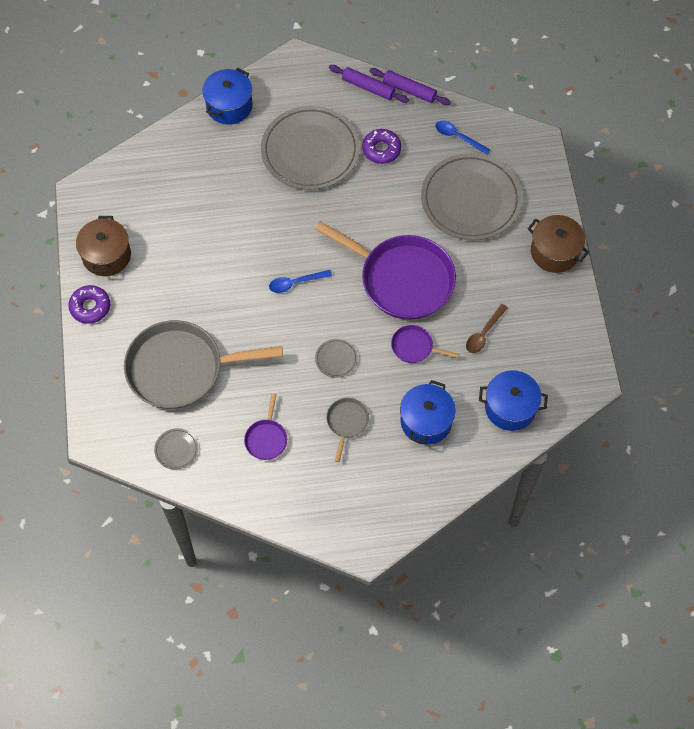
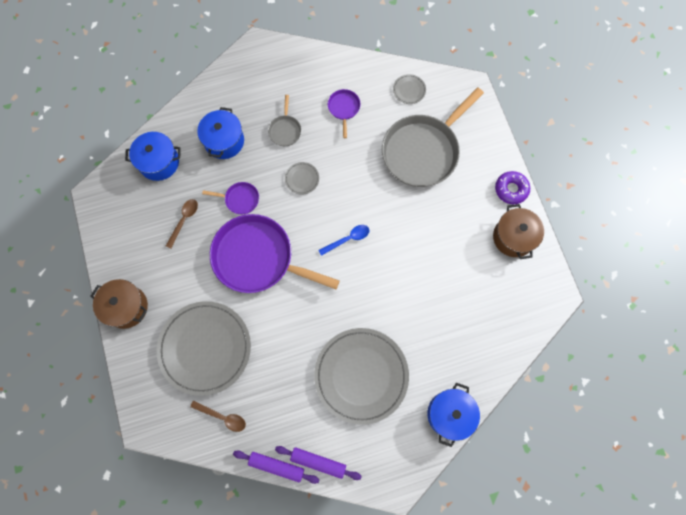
camera: 170 degrees right, 10 degrees up
(181, 369) = (423, 151): grey pan -> grey pan turned 150 degrees clockwise
(381, 149) = (294, 389): purple donut -> none
(458, 137) = (223, 417): blue spoon -> brown spoon

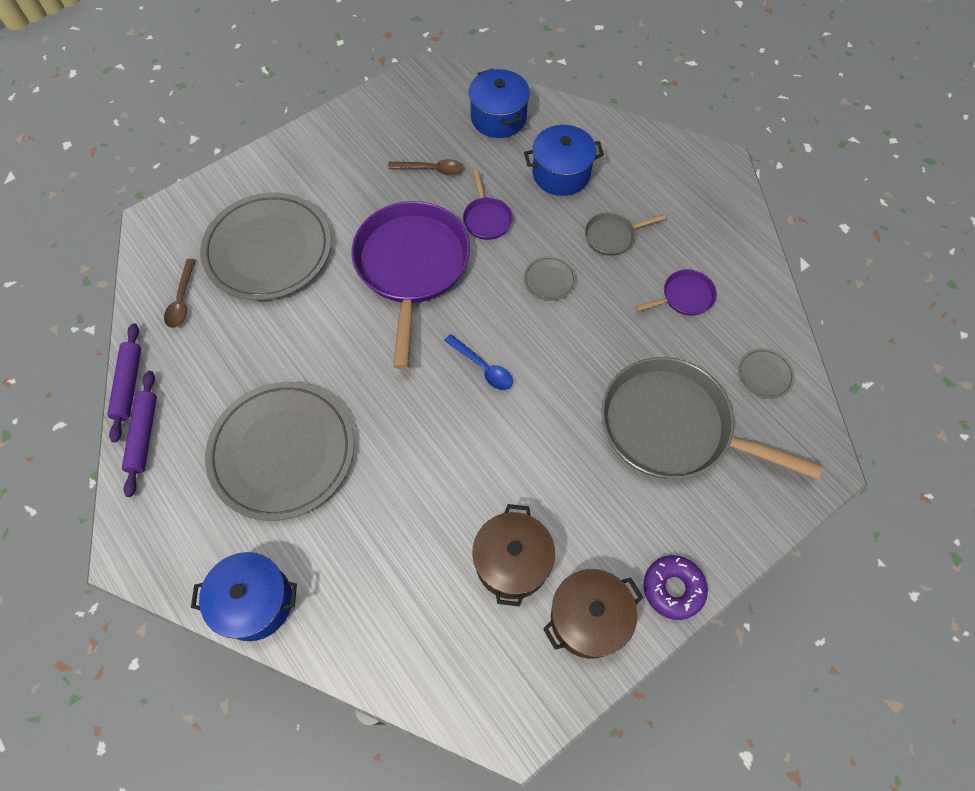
camera: 70 degrees right, 10 degrees down
(126, 307) = (297, 152): brown pot -> brown pot (512, 562)

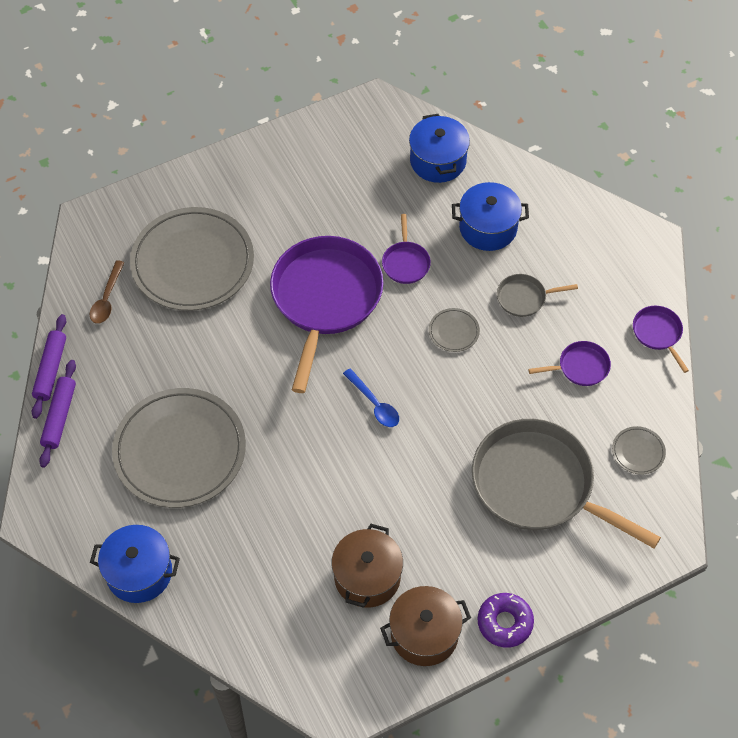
camera: 10 degrees right, 5 degrees down
(431, 169) = (361, 205): brown spoon -> none
(752, 252) = (658, 333): none -> purple pan

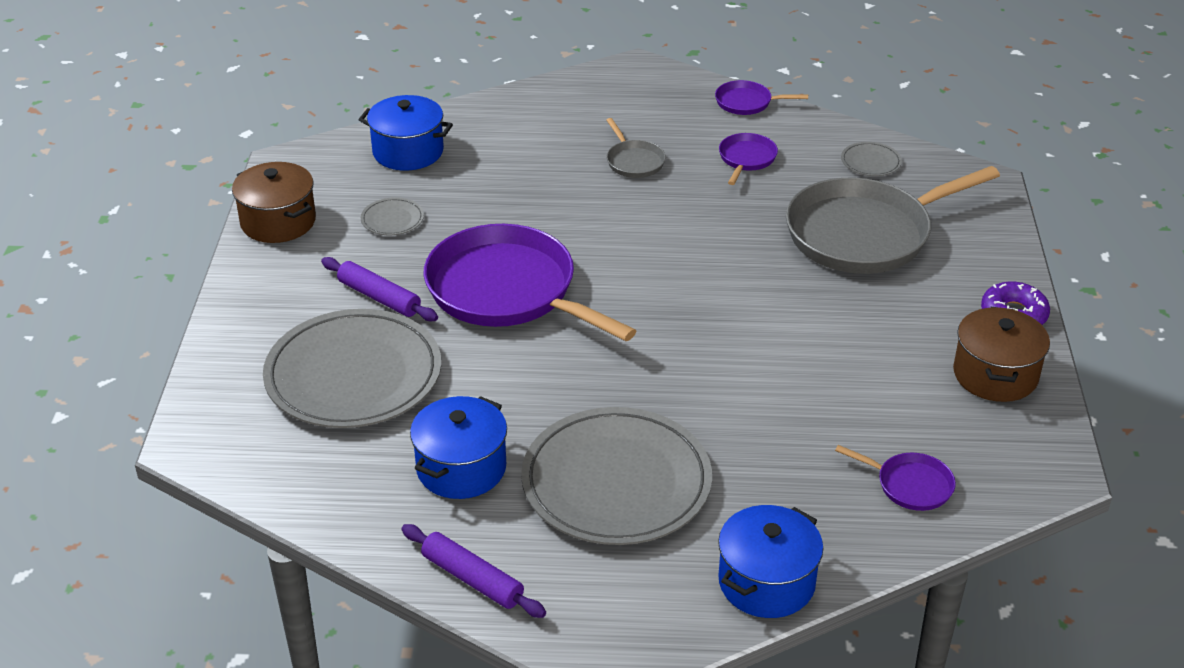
camera: 60 degrees left, 20 degrees down
(50, 370) = (391, 562): purple rolling pin -> purple rolling pin (379, 297)
(107, 299) = (332, 469): brown spoon -> none
(367, 577) = (897, 391): brown pot -> brown pot (278, 222)
(374, 404) = (678, 305): blue spoon -> none
(405, 262) = (516, 219): purple pan -> purple pan (910, 485)
(454, 331) = (633, 219): grey plate -> grey plate (392, 219)
(488, 228) = (526, 152): blue pot -> blue pot (461, 468)
(524, 298) = (634, 161): grey pan -> grey pan turned 45 degrees counterclockwise

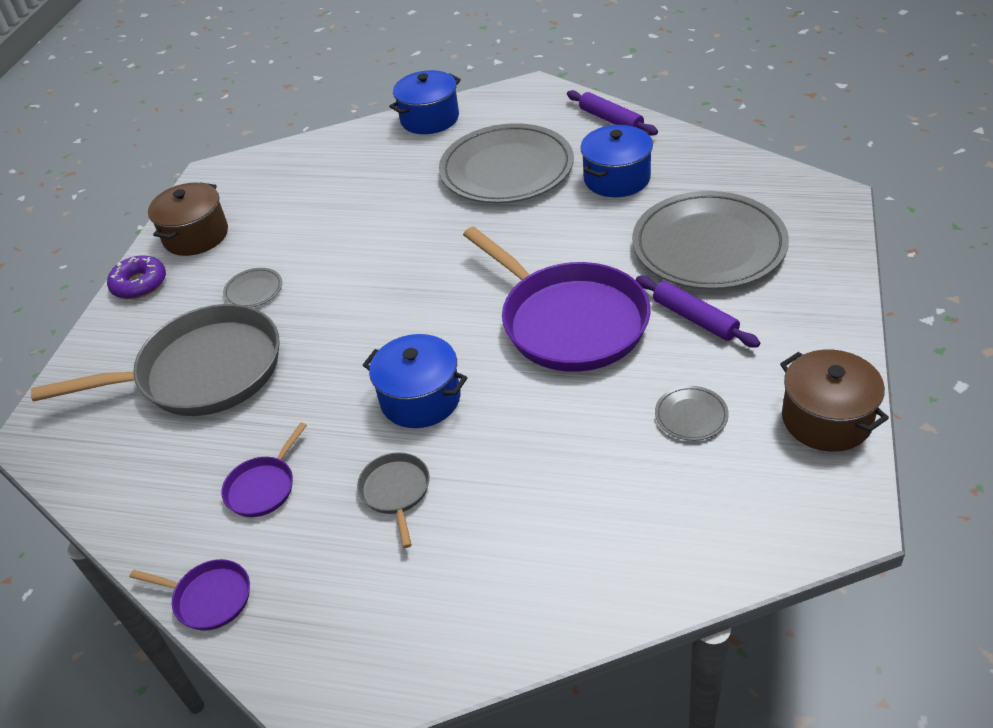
camera: 165 degrees left, 5 degrees up
(408, 151) = (681, 530): blue pot -> blue pot (420, 399)
(870, 162) = (129, 472): grey plate -> grey plate (253, 290)
(910, 485) = (310, 166): purple pan -> none

